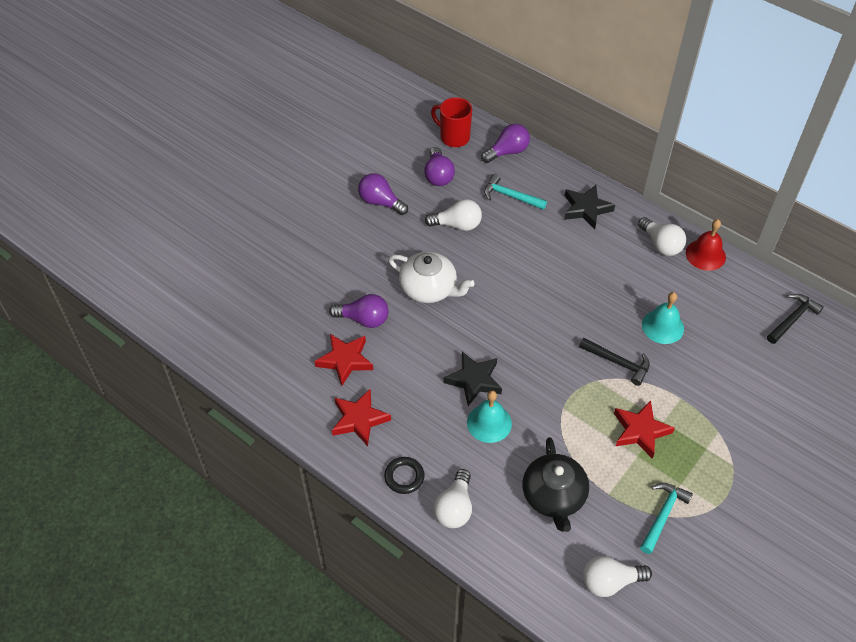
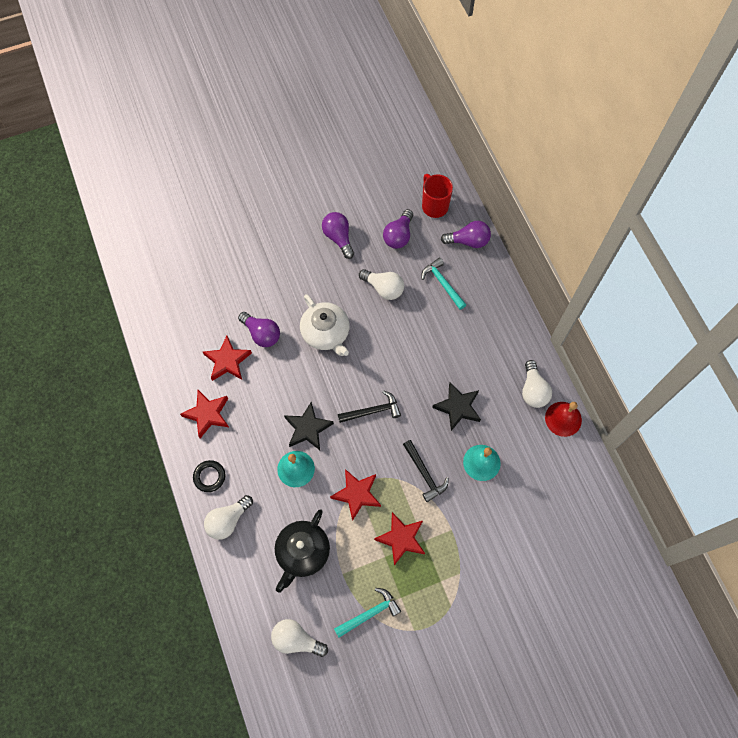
camera: 30 degrees right, 15 degrees up
(567, 414) = (356, 494): none -> red star
(586, 209) = (495, 326): black star -> black star (458, 407)
(792, 319) = (592, 514): black hammer -> black hammer (372, 411)

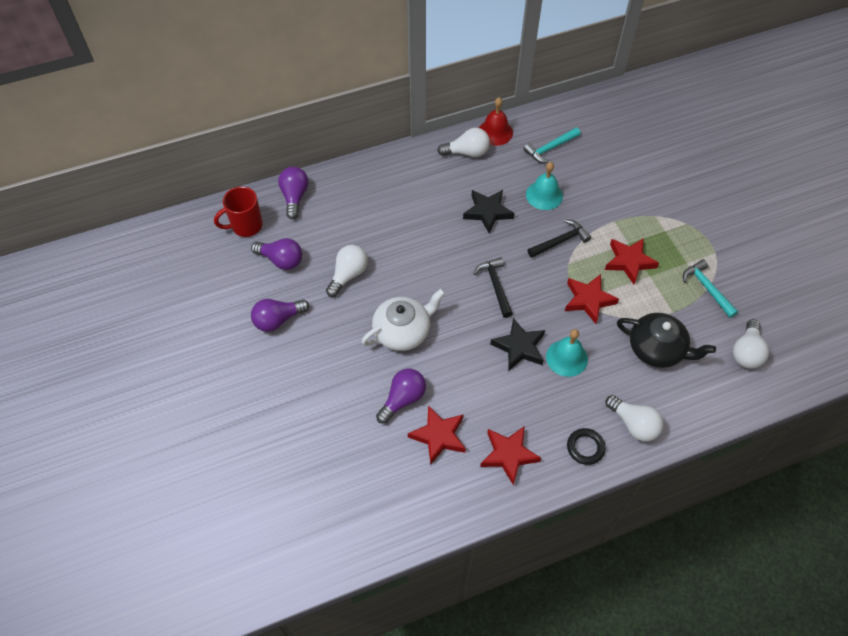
camera: 90 degrees left, 10 degrees down
(443, 284) = (345, 221): turquoise hammer -> turquoise hammer (550, 148)

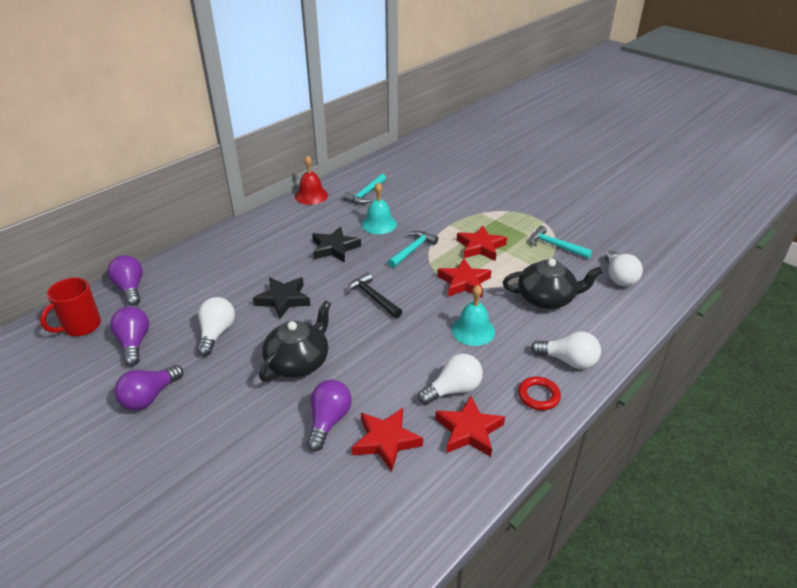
camera: 25 degrees left, 20 degrees down
(281, 260) = (134, 343): purple light bulb -> purple light bulb turned 105 degrees counterclockwise
(403, 331) = (298, 361): white teapot -> black teapot
(467, 152) = (293, 214): white light bulb -> white light bulb (453, 390)
(519, 347) = (423, 336): black star -> black star (283, 299)
(560, 241) = (412, 250): black hammer -> turquoise hammer
(585, 447) = (538, 396): black ring -> red ring

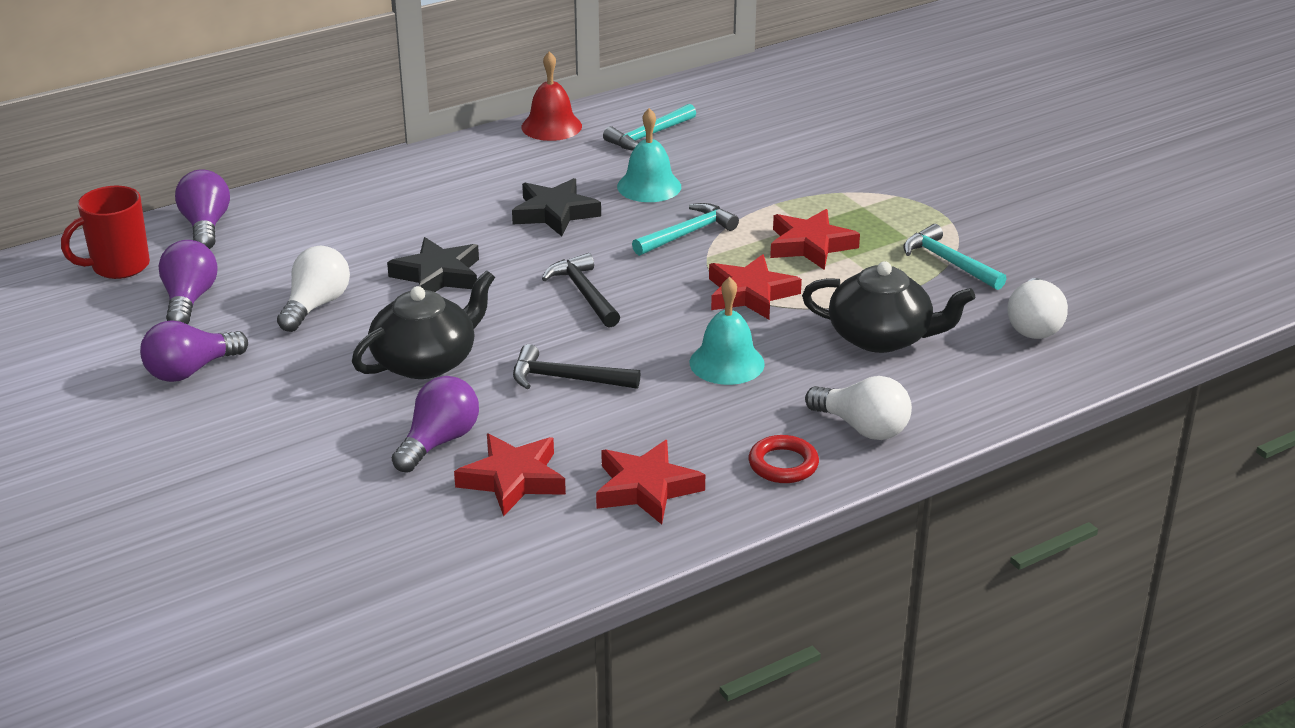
camera: 15 degrees right, 5 degrees down
(387, 358) = (567, 379): none -> black hammer
(453, 390) = (650, 435): white light bulb -> none

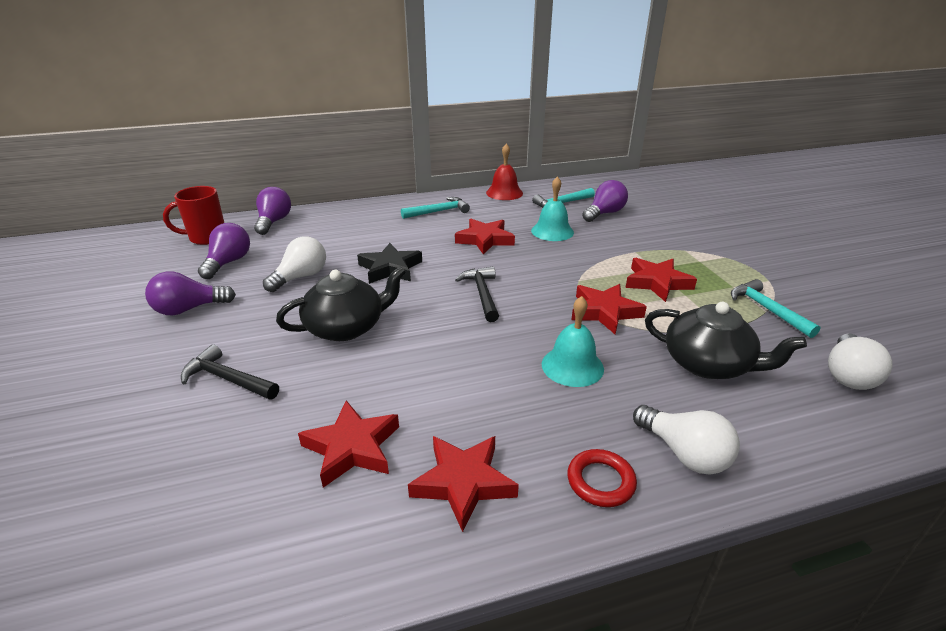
camera: 15 degrees right, 0 degrees up
(439, 442) = (314, 397): purple light bulb -> purple light bulb (604, 213)
(555, 213) = (485, 240): black star -> red star
(567, 379) = (441, 359): black hammer -> black hammer (228, 379)
(687, 234) = (569, 263): turquoise hammer -> turquoise hammer (438, 211)

